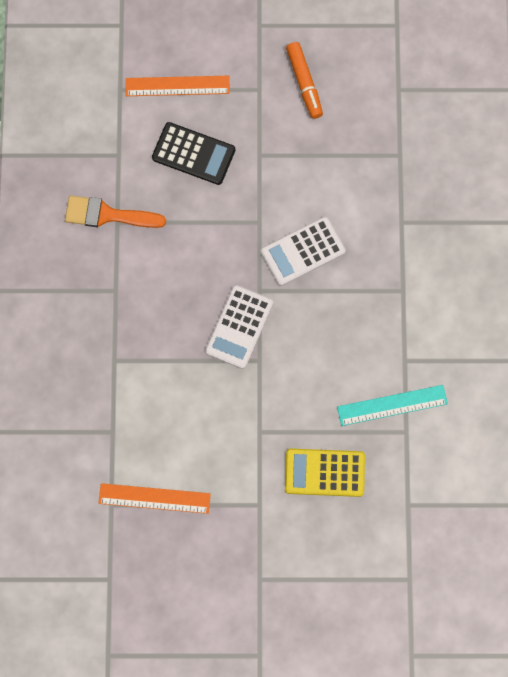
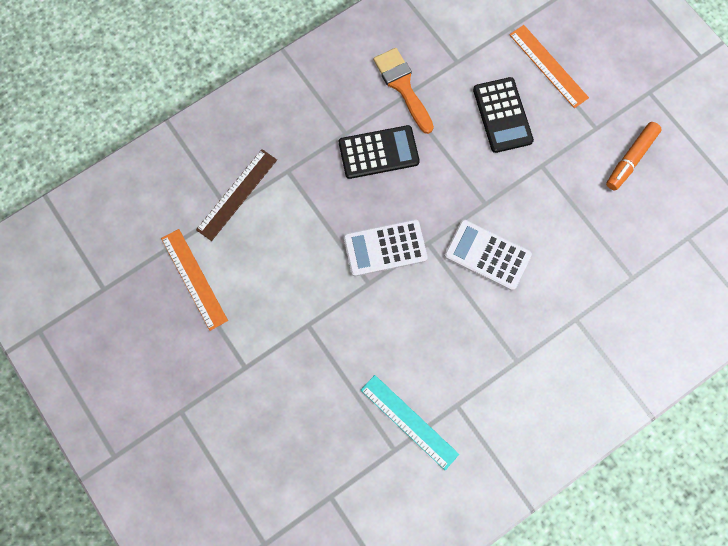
camera: 55 degrees right, 0 degrees up
(104, 415) = (237, 194): none -> brown ruler
(152, 275) = (378, 152): none -> black calculator
(324, 473) = (309, 404): yellow calculator -> none

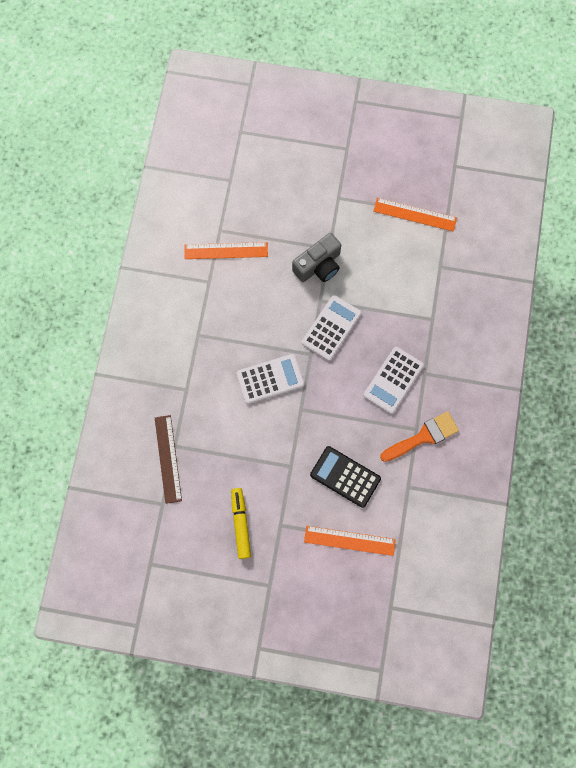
camera: 135 degrees right, 0 degrees up
(237, 194) = (444, 279): brown ruler -> brown ruler (168, 458)
(335, 317) = (318, 265): none -> grey camera
(378, 152) = (393, 380): black calculator -> white calculator
(402, 86) = (423, 436): orange brush -> orange brush turned 45 degrees counterclockwise
(409, 422) = (226, 250): turquoise ruler -> orange ruler
(630, 159) = (241, 524): orange marker -> yellow marker

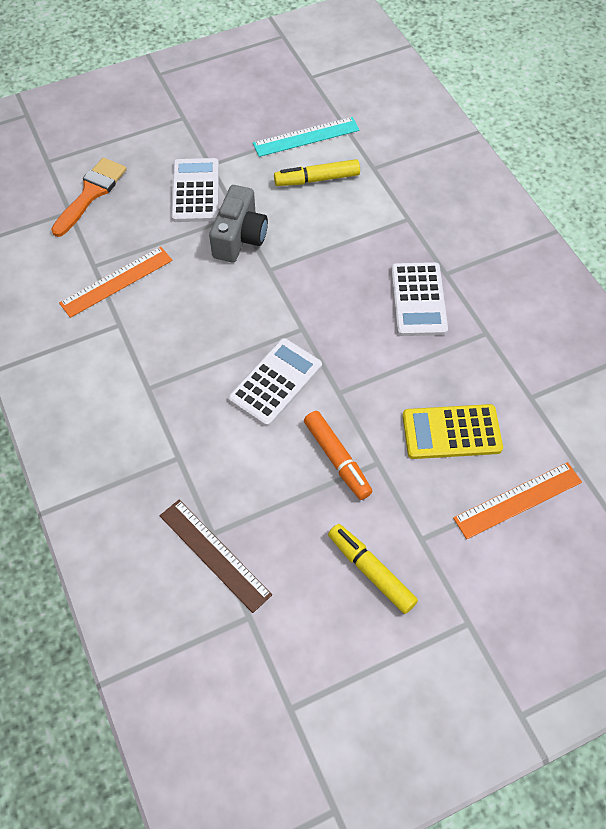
camera: 35 degrees left, 15 degrees down
(270, 449) = (337, 459): none -> orange marker
(331, 328) = (304, 289): white calculator -> white calculator (195, 191)
(345, 477) = (451, 432): black calculator -> yellow calculator
(397, 252) = (317, 179): none -> yellow marker
(415, 214) = (306, 137): orange ruler -> turquoise ruler
(423, 436) = (500, 335): orange brush -> orange brush (91, 193)

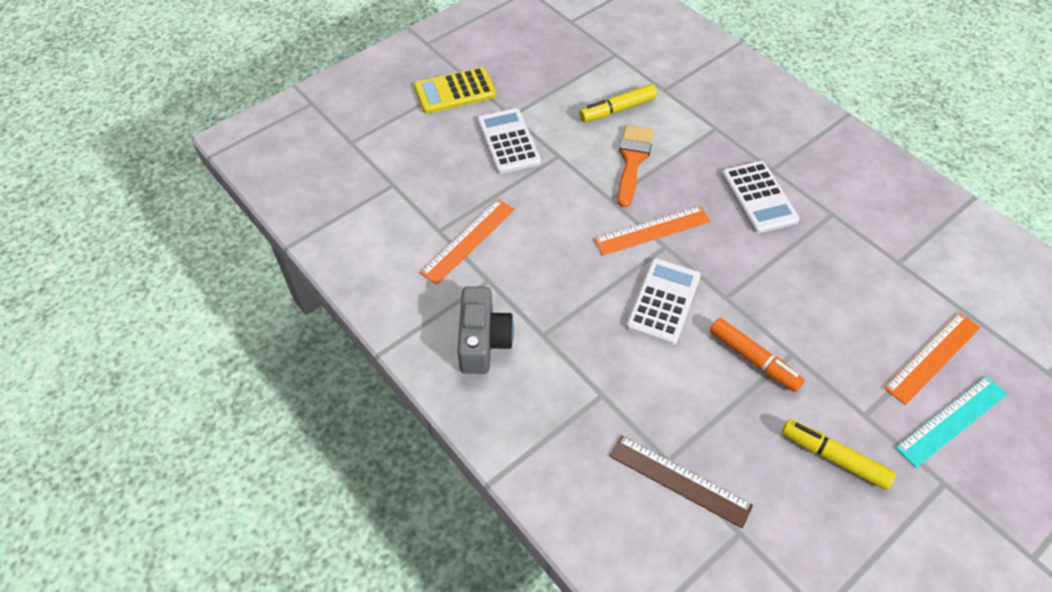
camera: 15 degrees left, 5 degrees down
(91, 193) = (408, 163): orange brush -> orange brush (632, 160)
(239, 237) = (569, 175): grey camera -> grey camera (483, 341)
(296, 310) = (652, 230): none -> orange ruler
(306, 137) = (590, 74): turquoise ruler -> turquoise ruler (951, 420)
(451, 432) = (845, 310): yellow calculator -> yellow calculator (455, 91)

